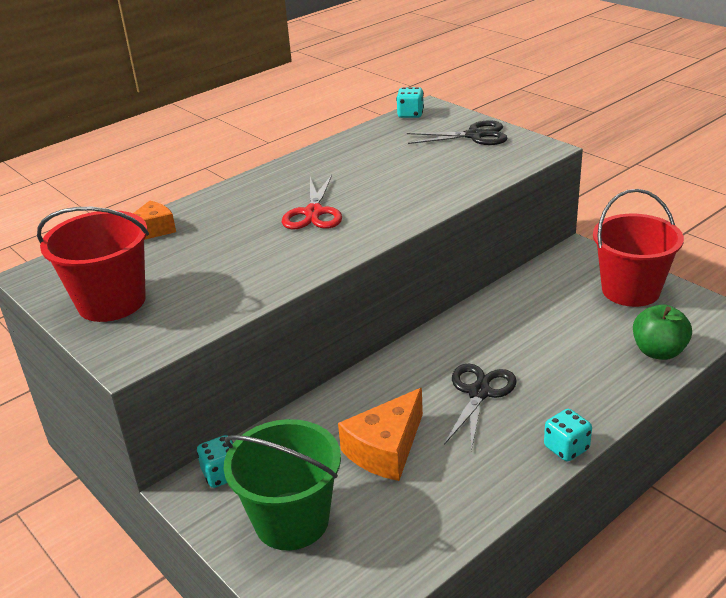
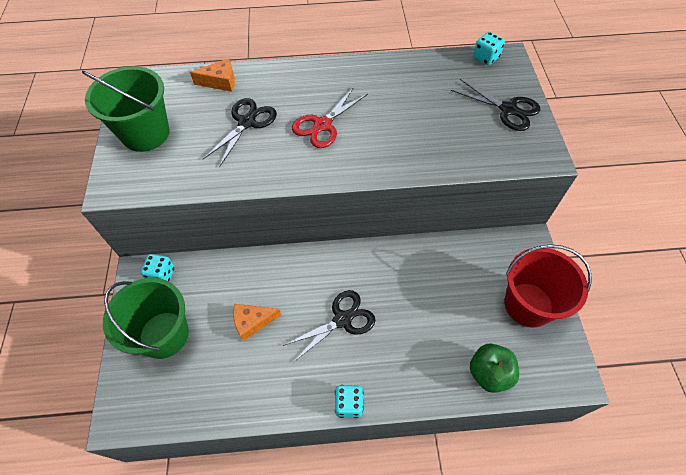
camera: 35 degrees right, 25 degrees up
(111, 302) = (146, 133): red bucket -> green bucket
(227, 244) = (247, 122): none -> black scissors
(386, 449) = (252, 322): orange cheese -> orange cheese, size x0.66

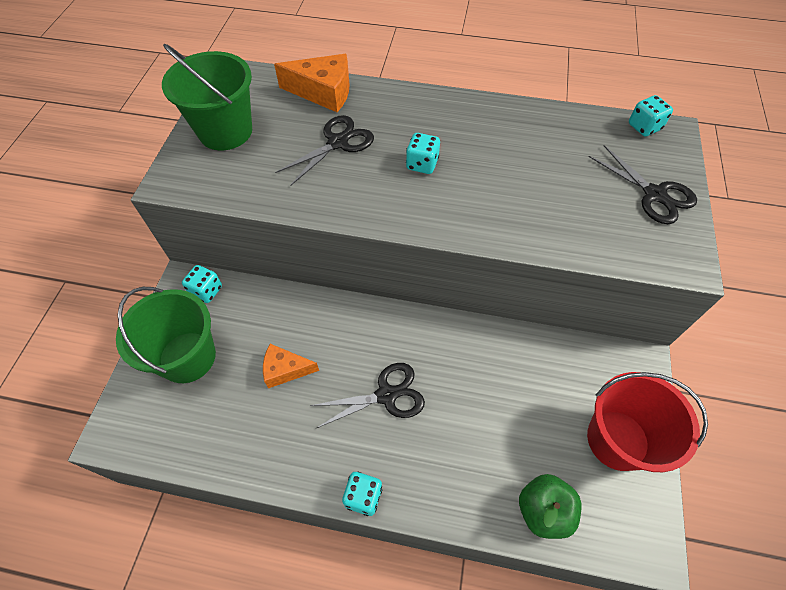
camera: 15 degrees right, 0 degrees up
(220, 82) = (323, 92): orange cheese -> orange cheese, size x1.52
(322, 125) = (422, 164): red scissors -> turquoise dice

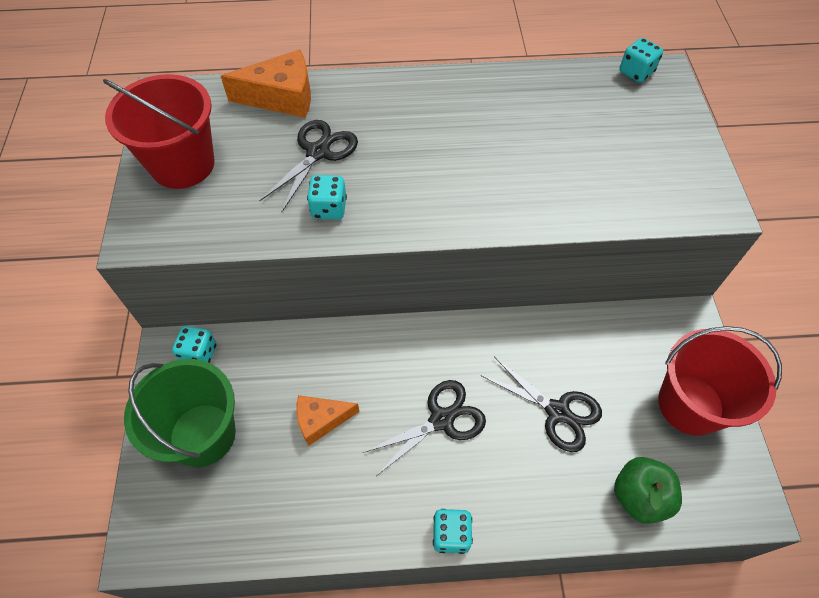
camera: 15 degrees left, 0 degrees up
(225, 131) = (183, 164): green bucket -> red bucket
(422, 164) = (419, 158): turquoise dice -> turquoise dice (329, 208)
(654, 194) = (667, 143): black scissors -> black scissors (557, 412)

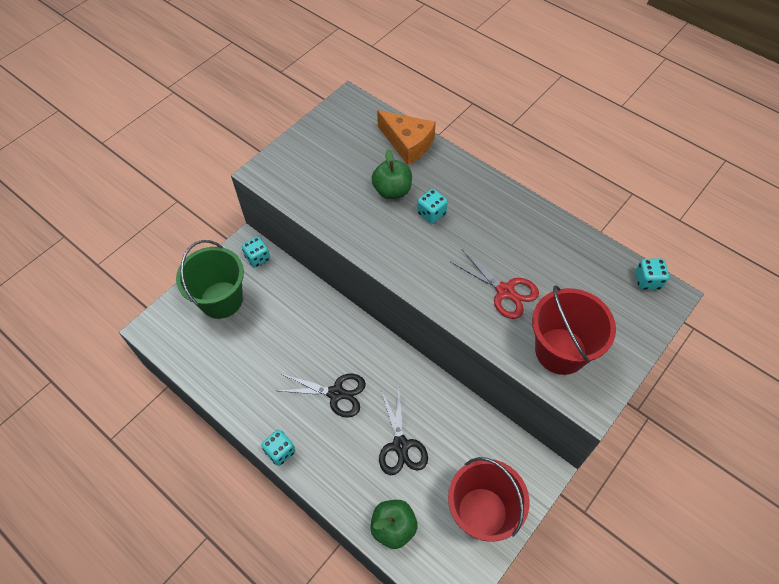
camera: 45 degrees right, 0 degrees up
(183, 164) = (319, 148): red bucket -> red bucket (561, 351)
(318, 152) = (392, 190): black scissors -> green apple
(321, 420) = (279, 341): orange cheese -> none
(329, 208) = (364, 227): turquoise dice -> turquoise dice (431, 213)
(537, 167) = (505, 291): none -> red scissors

